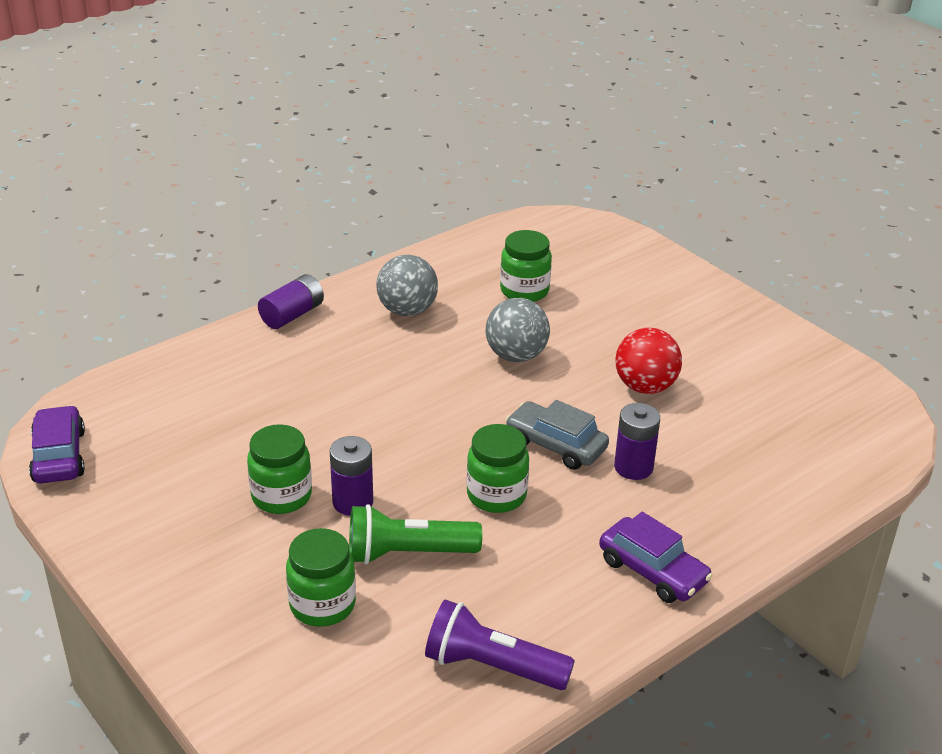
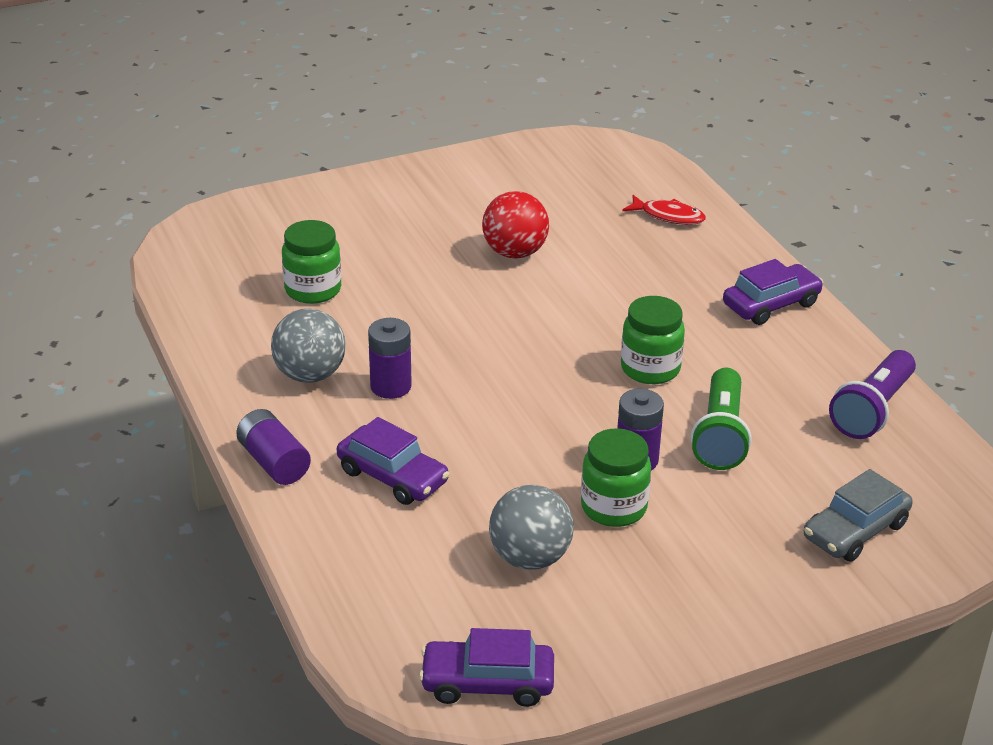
camera: 75 degrees left, 0 degrees up
(291, 372) = (393, 476): none -> purple car
(322, 605) = (781, 498): green jar -> none
(516, 356) = (431, 317): grey ball -> grey ball (530, 558)
(555, 445) = (586, 321): grey car -> grey car (855, 531)
(633, 467) = (632, 285): purple battery -> purple battery (391, 386)
(778, 478) = (668, 216): none -> red fish

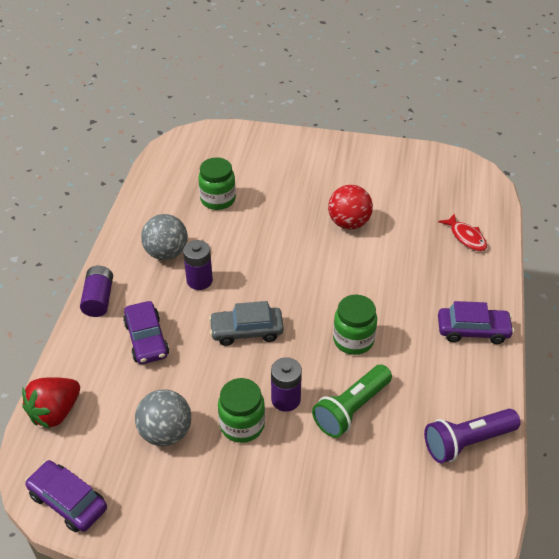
camera: 35 degrees right, 10 degrees up
(360, 605) = (55, 412): none -> red strawberry
(855, 531) = (370, 526): grey car -> grey car (246, 331)

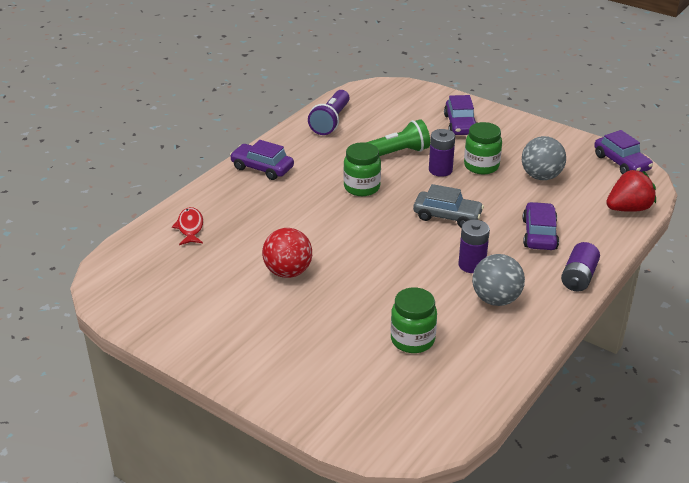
camera: 155 degrees left, 10 degrees down
(302, 504) = (460, 125): none -> purple car
(467, 442) = (330, 121): purple flashlight -> purple flashlight turned 105 degrees clockwise

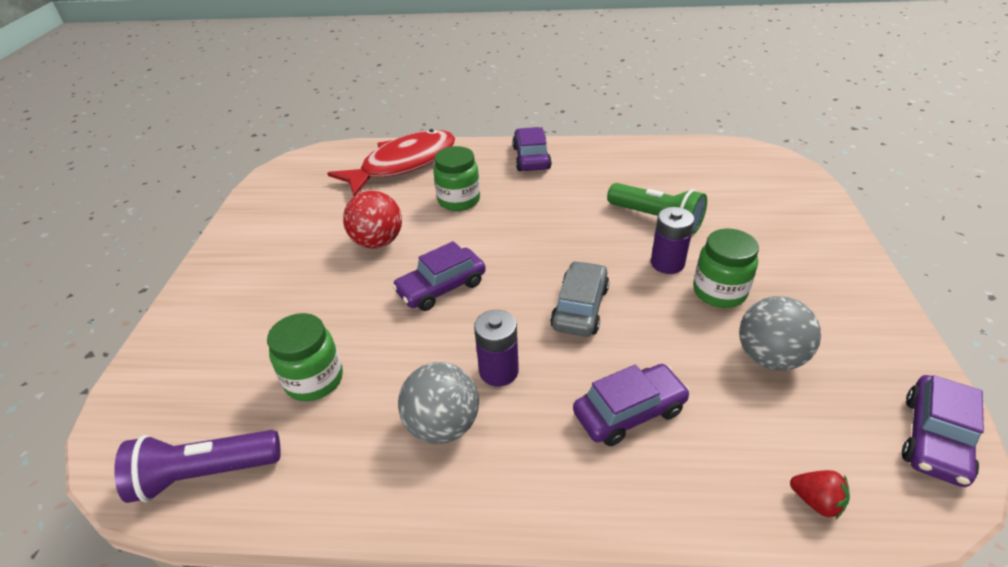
camera: 60 degrees right, 5 degrees up
(190, 227) = (403, 164): red fish -> red fish, size x2.18
(330, 121) = (659, 158): purple flashlight -> purple flashlight (204, 474)
(362, 187) = (566, 224): green jar -> green jar (459, 200)
(447, 216) = (580, 308): grey car -> grey car turned 150 degrees counterclockwise
(460, 125) = (783, 239): purple car -> purple car (441, 287)
(578, 277) = (566, 504): purple battery -> none
(628, 209) = (816, 501): red strawberry -> red strawberry, size x0.54

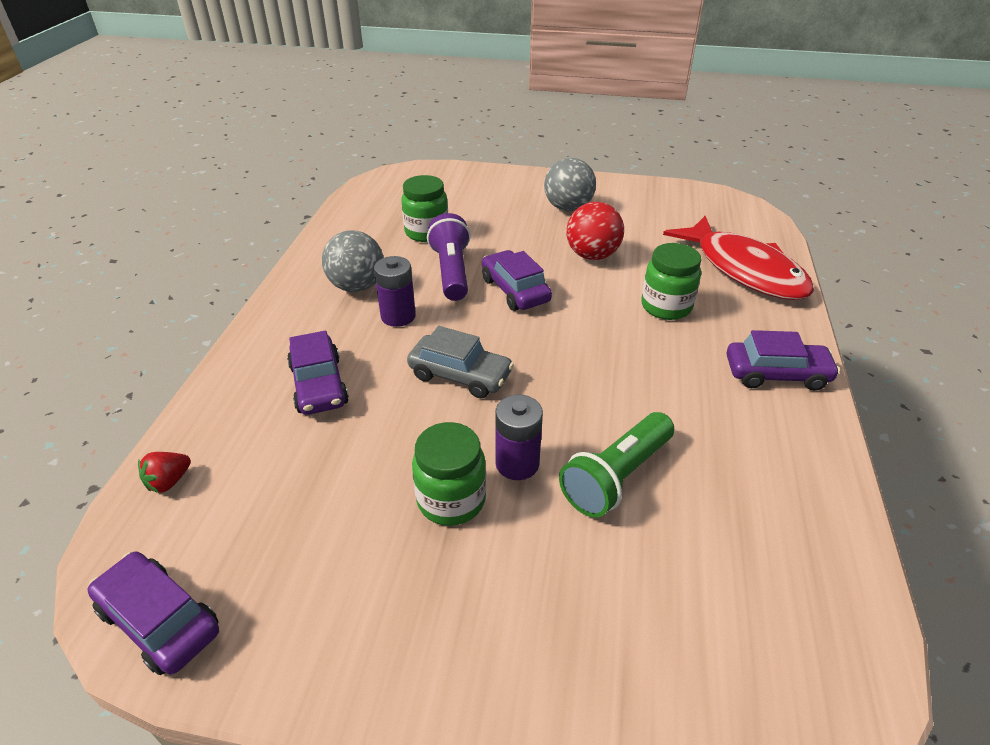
camera: 95 degrees right, 0 degrees up
(204, 474) = (367, 201): purple flashlight -> purple flashlight (452, 271)
(769, 357) = (333, 511): grey ball -> grey ball (568, 208)

